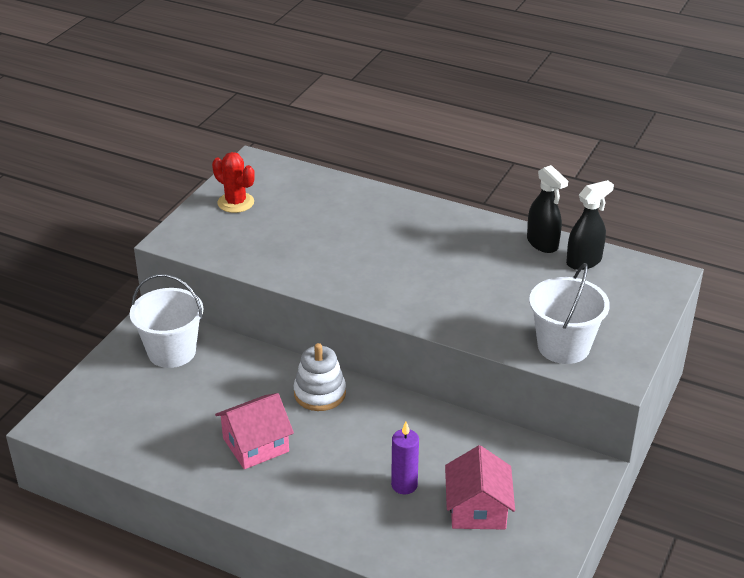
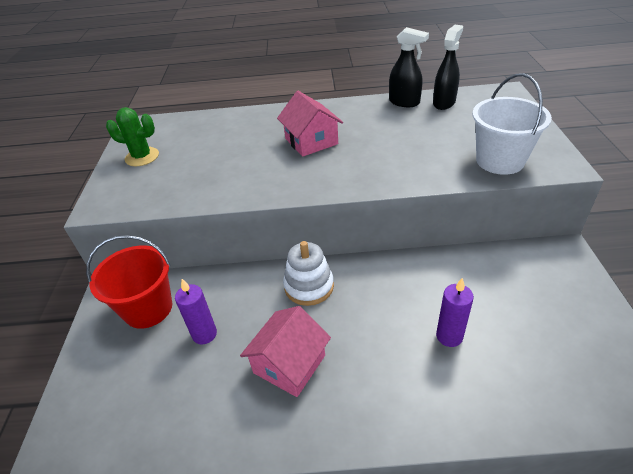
camera: 25 degrees left, 5 degrees up
(171, 352) = (148, 308): white bucket -> red bucket
(204, 393) = (204, 334): none -> purple candle
(235, 203) = (142, 157): red cactus -> green cactus
(477, 509) = (525, 327): pink house -> pink house (311, 141)

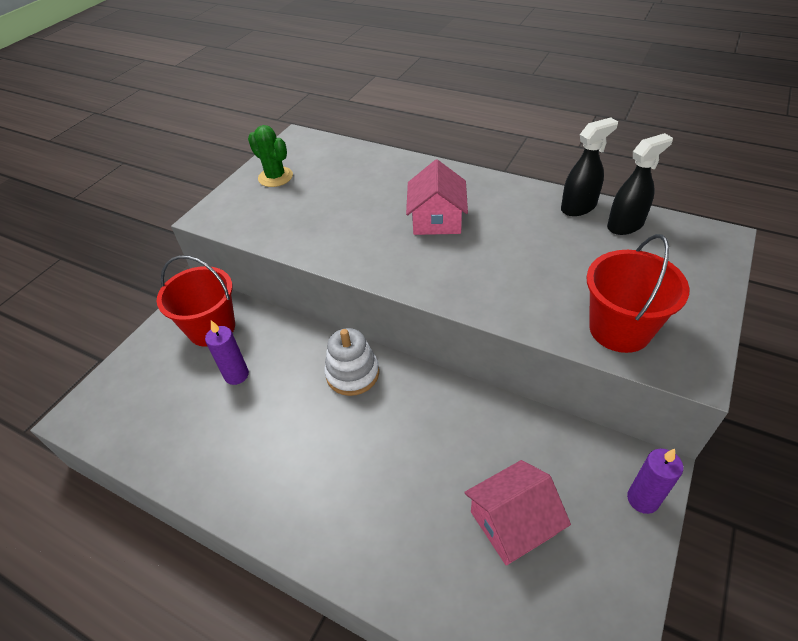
camera: 30 degrees right, 5 degrees up
(289, 364) = (281, 440): pink house -> pink house (512, 523)
(404, 102) = (578, 207): black spray bottle -> black spray bottle turned 90 degrees counterclockwise
(449, 336) = (440, 494): purple candle -> purple candle (642, 499)
(500, 161) = (619, 329): white bucket -> red bucket

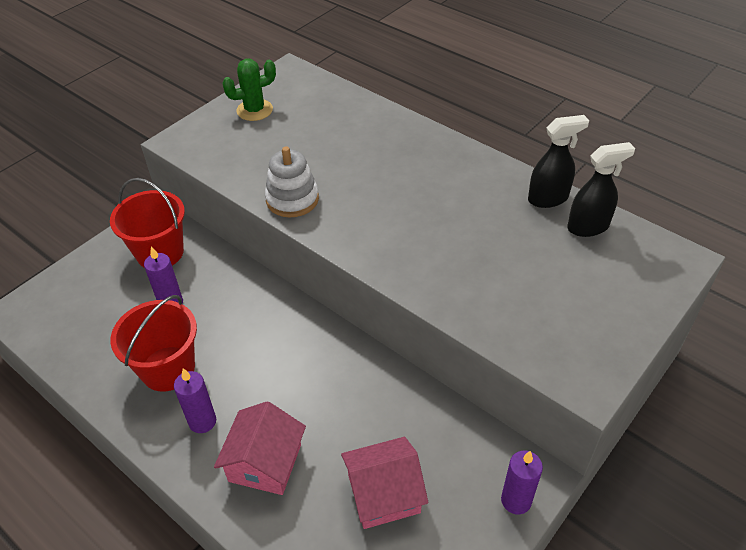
camera: 10 degrees right, 0 degrees up
(275, 177) = (254, 110): green cactus -> green cactus turned 75 degrees counterclockwise
(303, 489) = (202, 421): none -> purple candle
(352, 374) = (280, 324): white stacking toy -> white stacking toy (292, 199)
(437, 219) = (399, 185): pink house -> pink house (265, 463)
(619, 329) = (534, 331): red bucket -> red bucket (168, 368)

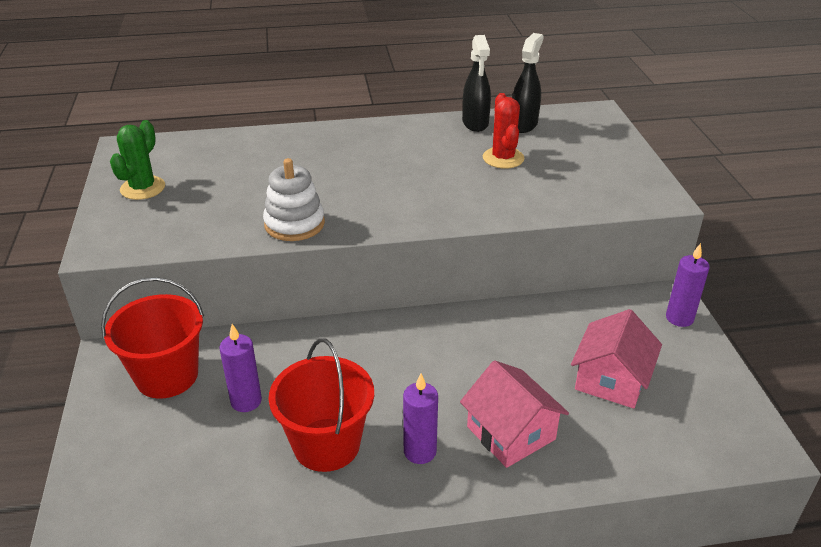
camera: 50 degrees left, 10 degrees down
(516, 247) = (503, 158): none -> red cactus
(548, 198) = (475, 123): black spray bottle -> black spray bottle turned 150 degrees clockwise

